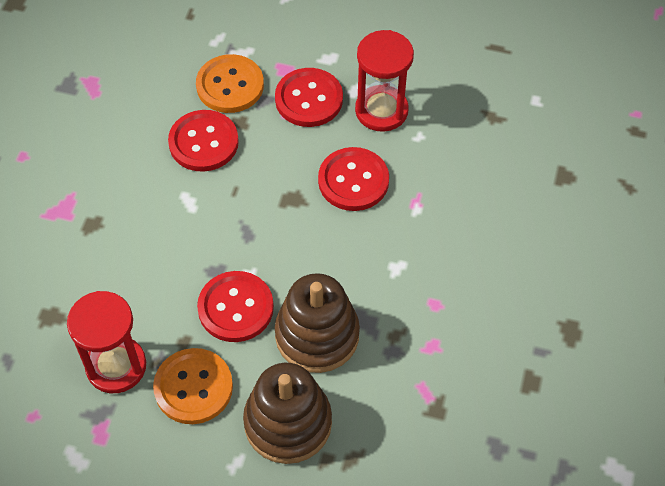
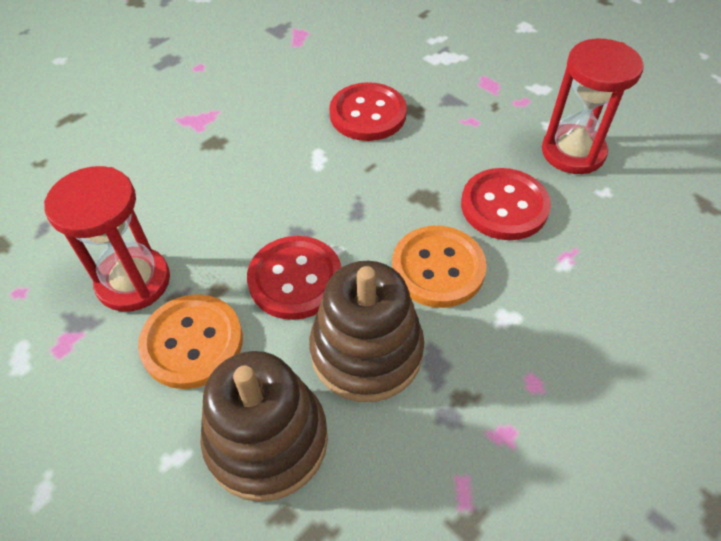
camera: 30 degrees right, 5 degrees down
(230, 85) = (425, 77): orange button -> orange button (438, 268)
(309, 99) = (498, 115): red button -> none

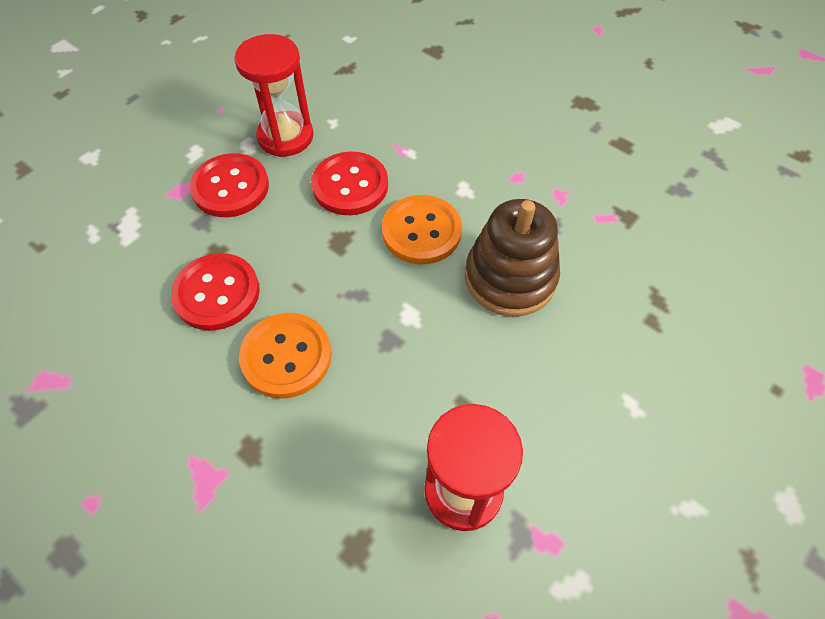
camera: 95 degrees left, 5 degrees up
(192, 342) = (525, 415): orange button -> orange button (286, 356)
(267, 440) = (601, 339): brown stacking toy -> none
(295, 279) = (444, 338): red button -> red button (230, 187)

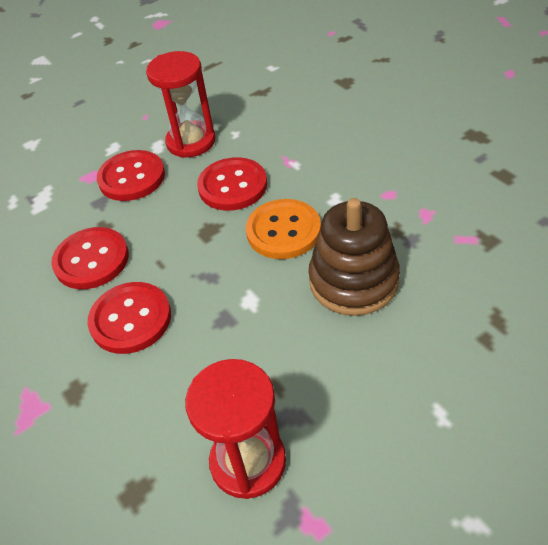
camera: 20 degrees right, 10 degrees down
(286, 356) = (130, 319): orange button -> red button

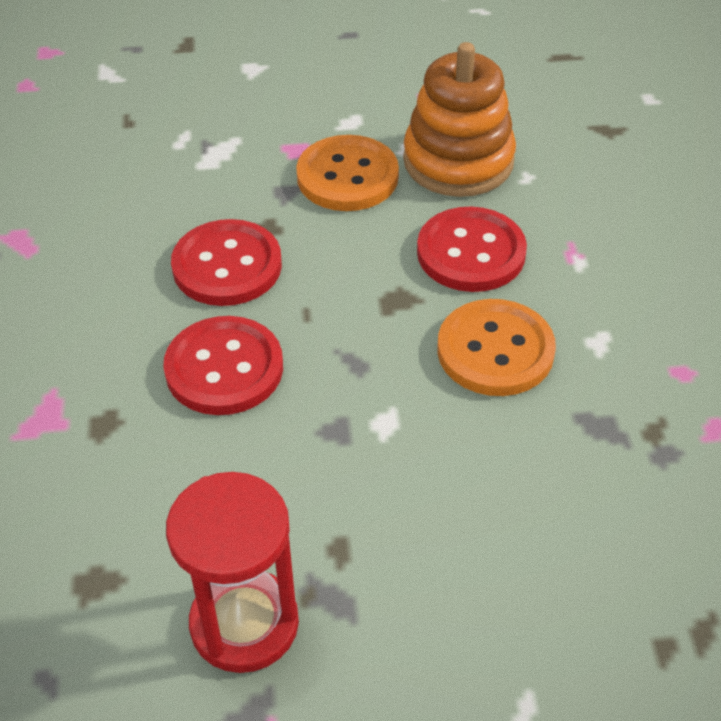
camera: 25 degrees right, 0 degrees up
(132, 177) = (347, 176): red button -> orange button
(191, 142) = (458, 161): red hourglass -> orange stacking toy
(353, 281) = (541, 469): brown stacking toy -> none

